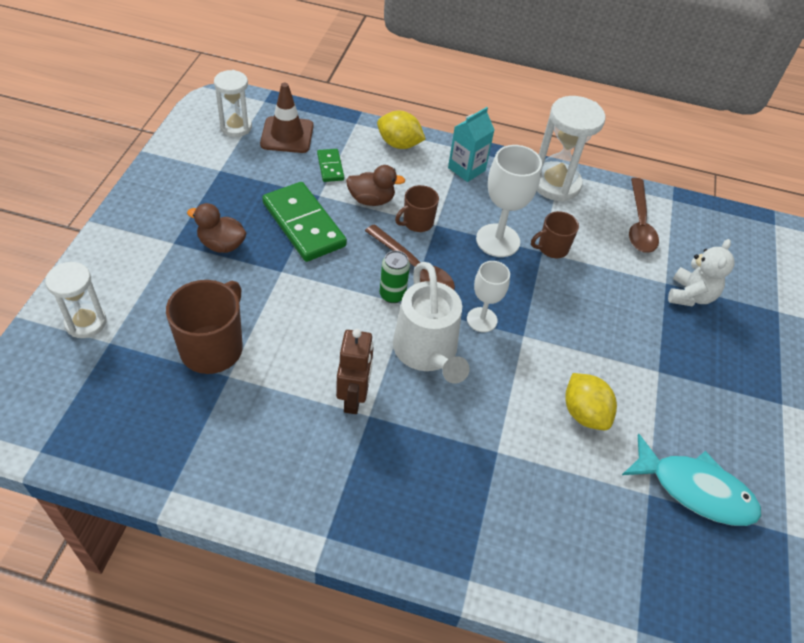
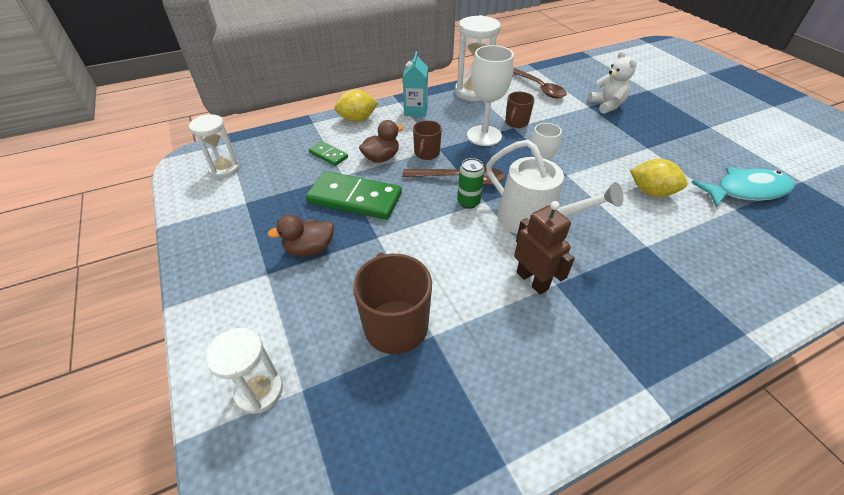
camera: 35 degrees left, 5 degrees down
(287, 135) = (272, 153): brown traffic cone -> none

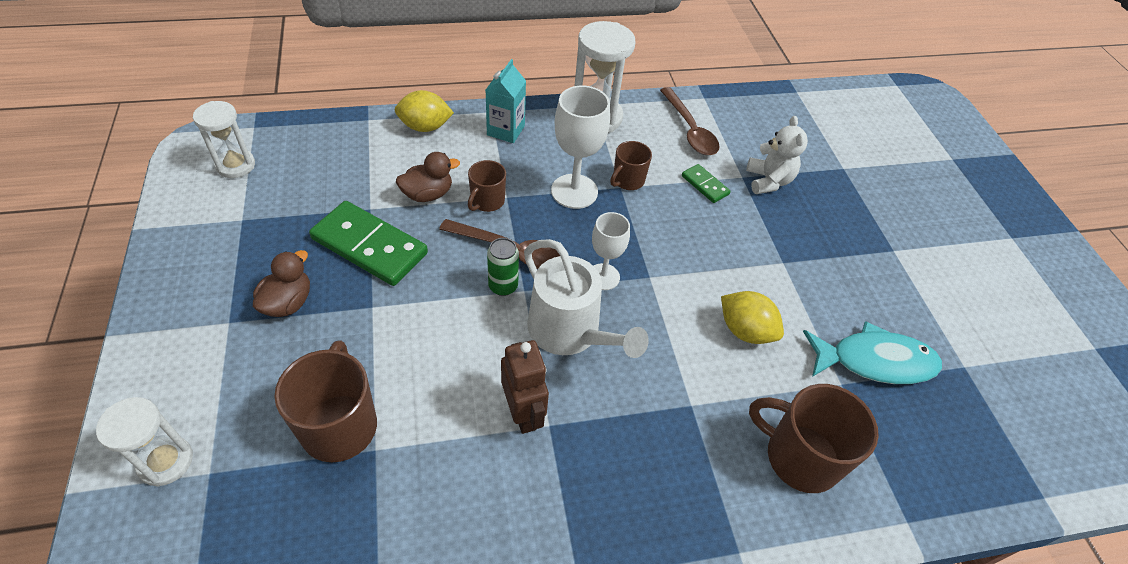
camera: 10 degrees right, 5 degrees up
(310, 249) = (288, 303): brown duck -> brown duck turned 120 degrees clockwise
(328, 155) = (365, 174): green domino -> green domino (705, 185)
(741, 260) = (799, 457): none -> brown mug

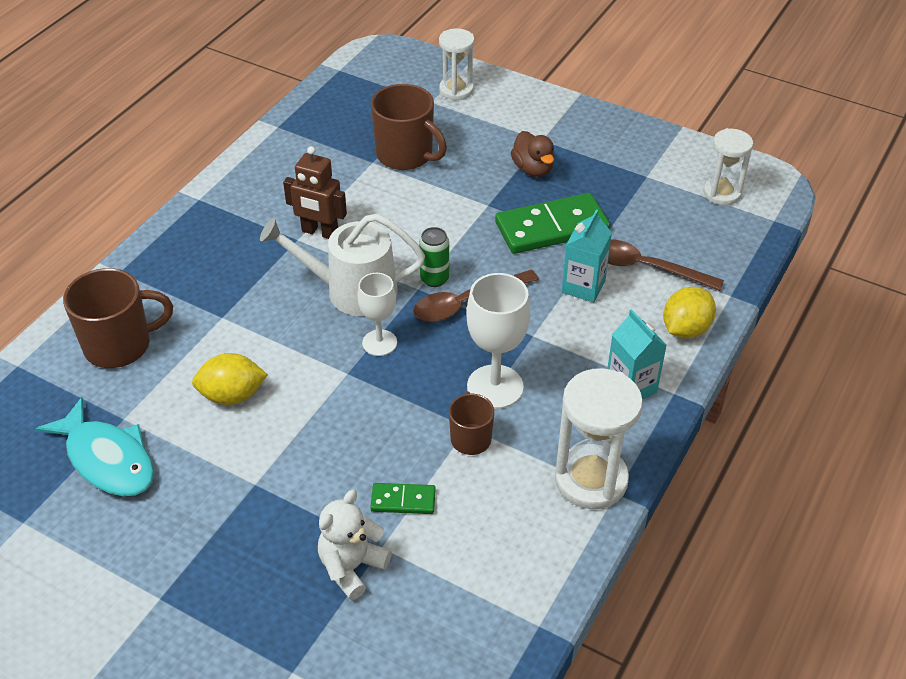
camera: 135 degrees right, 5 degrees down
(428, 194) = (583, 286): brown duck -> turquoise carton
(487, 201) = (539, 319): brown mug -> none
(689, 130) = (495, 557): brown spoon -> brown spoon (646, 268)
(768, 181) = (352, 567): white teddy bear -> white teddy bear turned 90 degrees clockwise
(874, 361) = (107, 459): turquoise fish -> turquoise fish turned 90 degrees counterclockwise

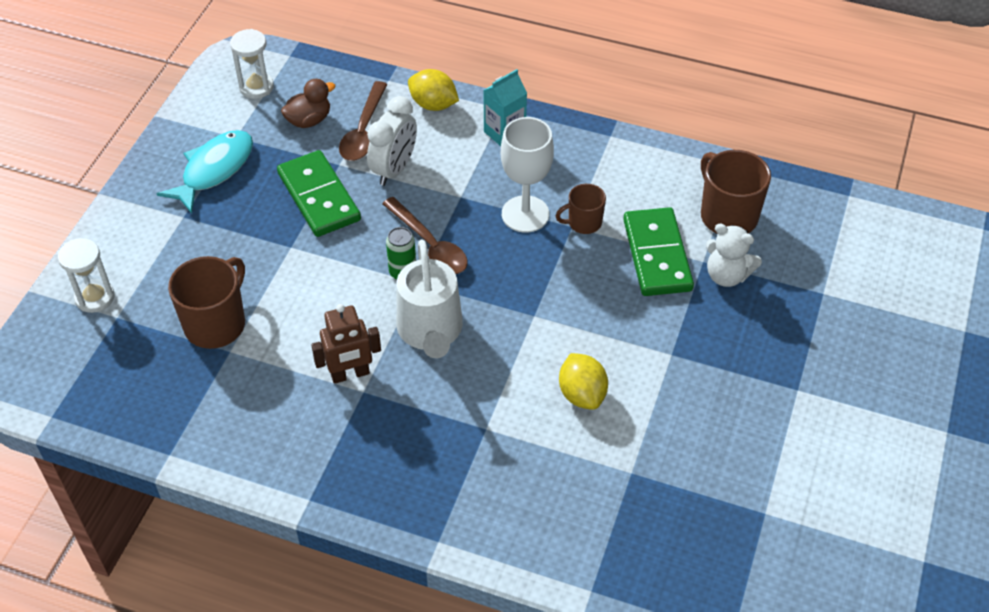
camera: 100 degrees left, 5 degrees up
(107, 459) = (680, 470): turquoise fish -> turquoise fish (214, 170)
(120, 345) = (543, 505): brown mug -> brown mug (727, 215)
(319, 232) = (350, 374): brown robot -> brown robot turned 60 degrees clockwise
(379, 343) = (493, 299): white goblet -> none
(403, 500) = (656, 255): green domino -> green domino, size x2.04
(533, 169) = (232, 218): brown duck -> brown duck (309, 120)
(583, 286) = (394, 169): turquoise carton -> white clock
(591, 480) = (603, 149): white hourglass -> none

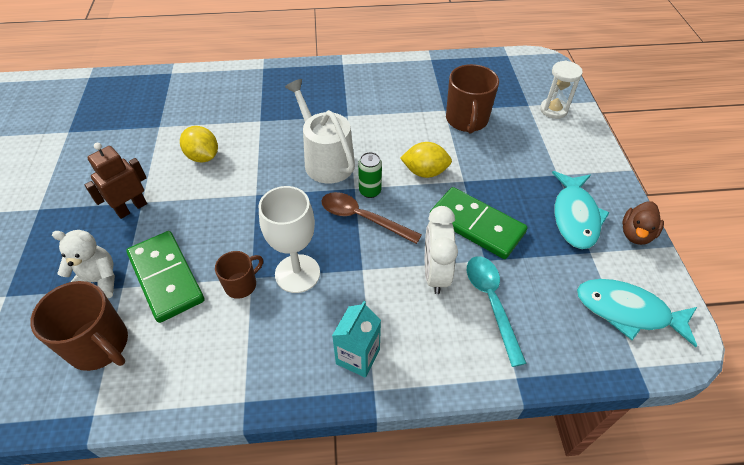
camera: 155 degrees right, 0 degrees up
(256, 87) = (627, 311): white hourglass -> turquoise fish
(309, 120) = (548, 294): brown duck -> brown duck (636, 234)
(350, 374) = (362, 121): brown robot -> brown robot (131, 208)
(363, 131) = (491, 302): brown spoon -> turquoise spoon
(433, 104) = (449, 363): yellow lemon -> yellow lemon (425, 172)

